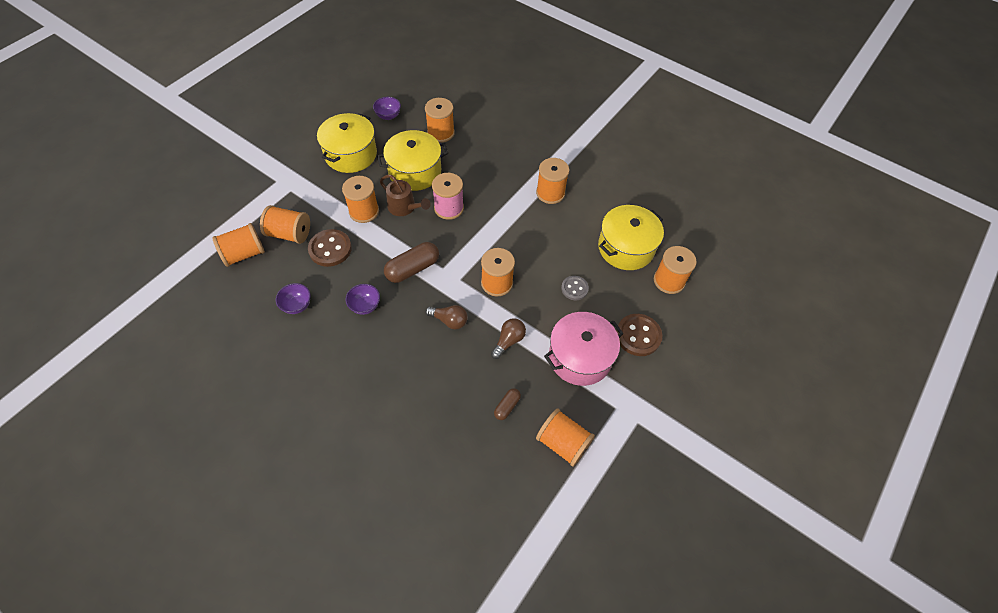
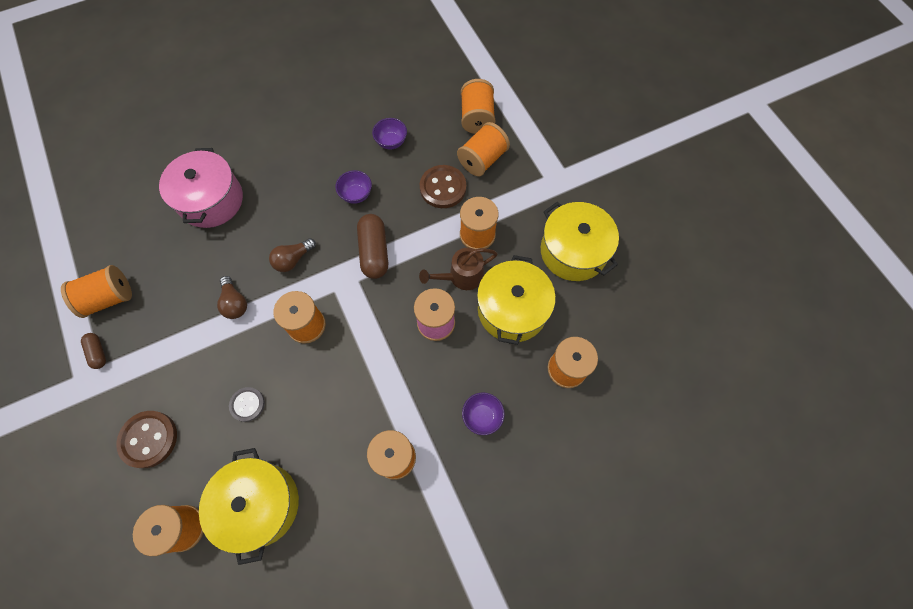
camera: 120 degrees right, 10 degrees up
(388, 116) = (625, 317): purple bowl -> purple bowl (482, 416)
(507, 406) = (174, 268): brown capsule -> brown capsule (98, 352)
(580, 357) = (171, 362): pink pot -> pink pot (211, 200)

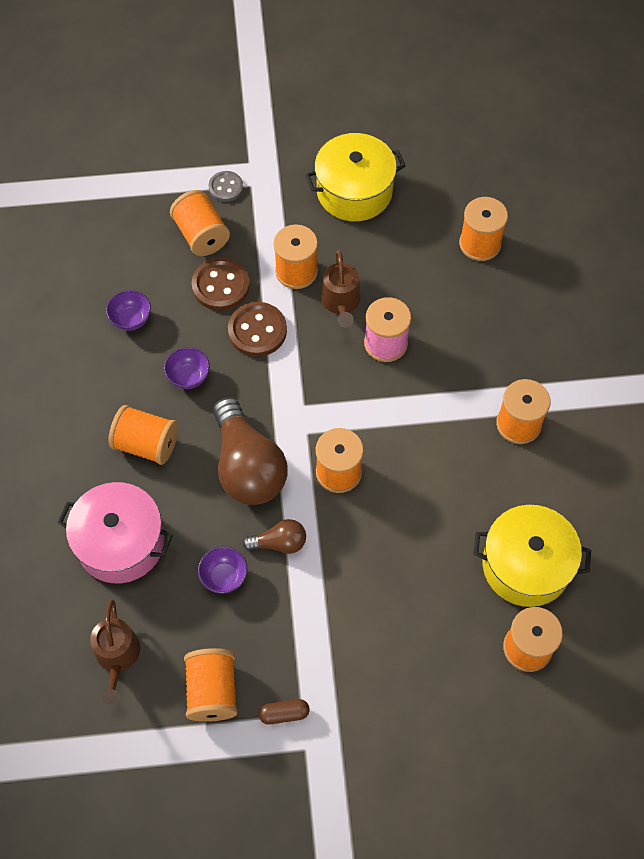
camera: 70 degrees left, 5 degrees down
(125, 229) = (117, 657): none -> brown watering can
(149, 439) = (416, 669): brown button -> brown button (257, 331)
(247, 404) = (411, 555): grey button -> grey button (226, 187)
(293, 259) = (248, 467): brown light bulb -> brown light bulb, size x2.04
(374, 252) = (274, 379): brown capsule -> none
(477, 117) = (140, 221): orange spool -> orange spool (146, 444)
(482, 416) = (502, 333): purple bowl -> purple bowl (224, 577)
(512, 309) = (398, 268): yellow pot -> none

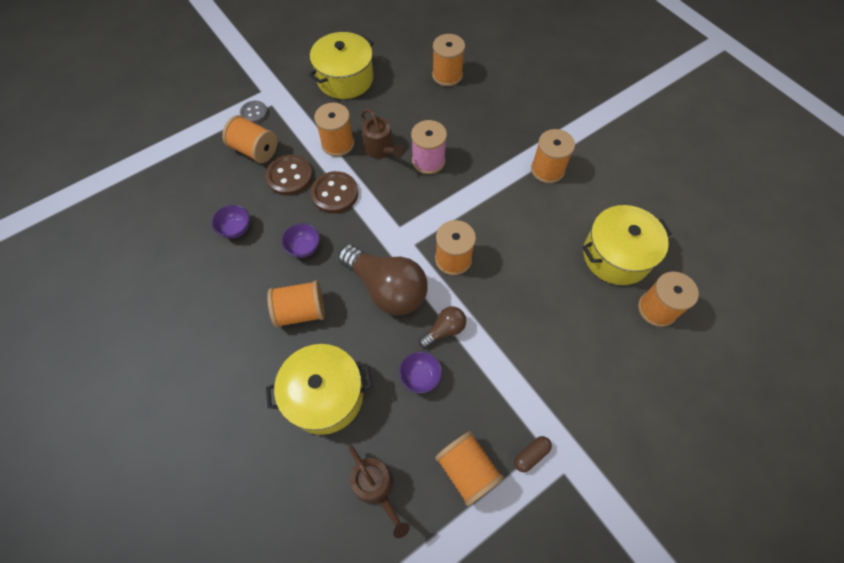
camera: 30 degrees left, 0 degrees up
(120, 543) = (325, 395): pink pot -> yellow pot

